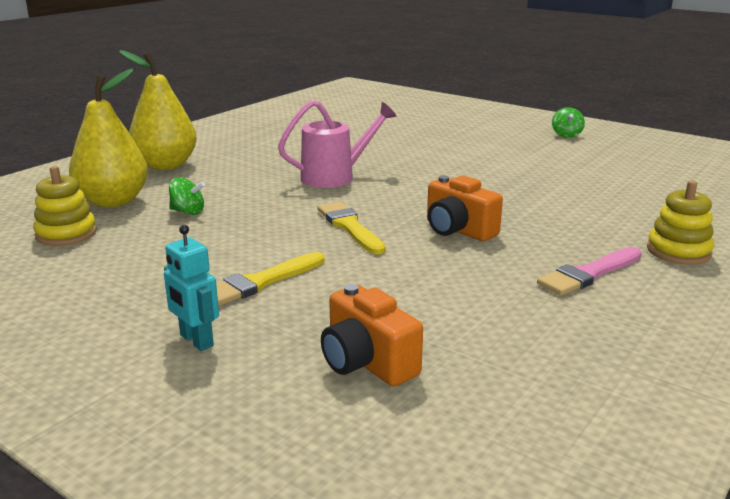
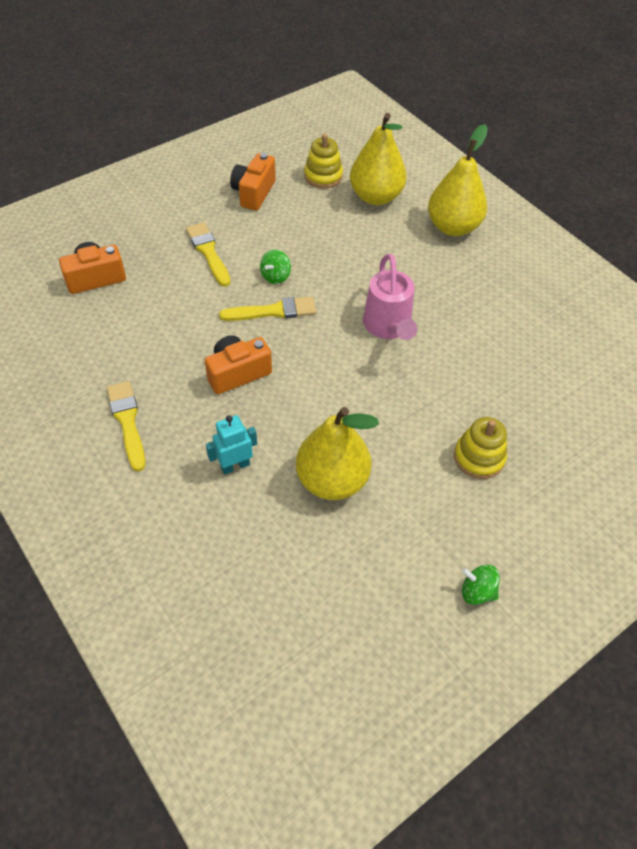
camera: 105 degrees right, 30 degrees up
(109, 273) = (253, 193): none -> orange camera
(188, 212) = (339, 231): green spinning top -> green spinning top (275, 276)
(196, 341) = (155, 220): turquoise robot -> turquoise robot (235, 465)
(535, 178) = (332, 480): none -> yellow pear
(589, 274) = (127, 422): pink brush -> yellow brush
(678, 251) = (128, 503): yellow stacking toy -> yellow stacking toy (479, 457)

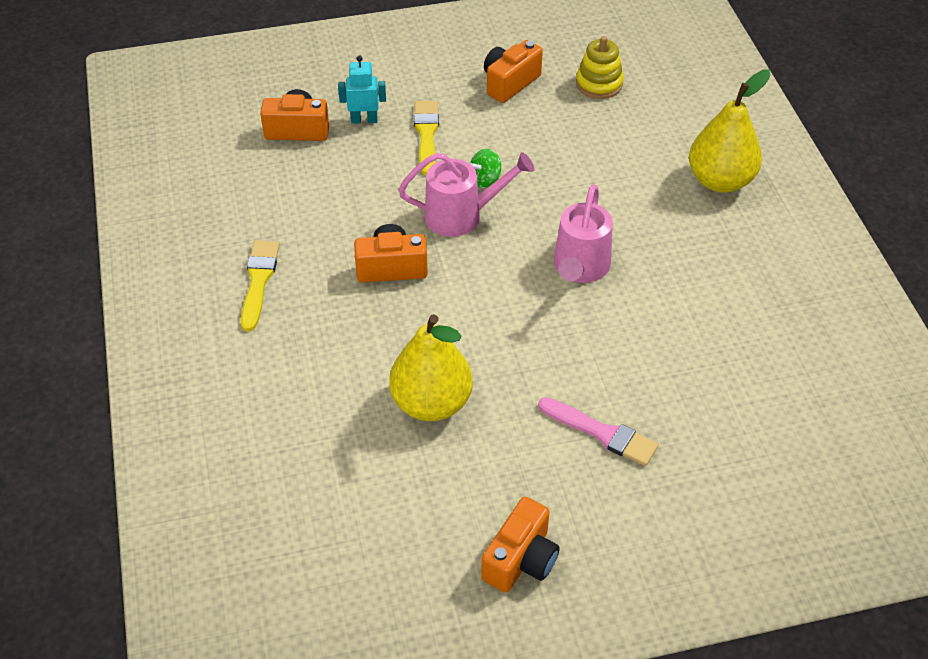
camera: 25 degrees right, 5 degrees down
(235, 465) = (341, 356): turquoise robot -> turquoise robot (364, 120)
(273, 311) = (462, 215): yellow brush -> pink watering can
(376, 197) = (647, 122): yellow pear -> none
(477, 591) = (521, 560): green spinning top -> orange camera
(479, 457) = (601, 433): yellow stacking toy -> pink brush

